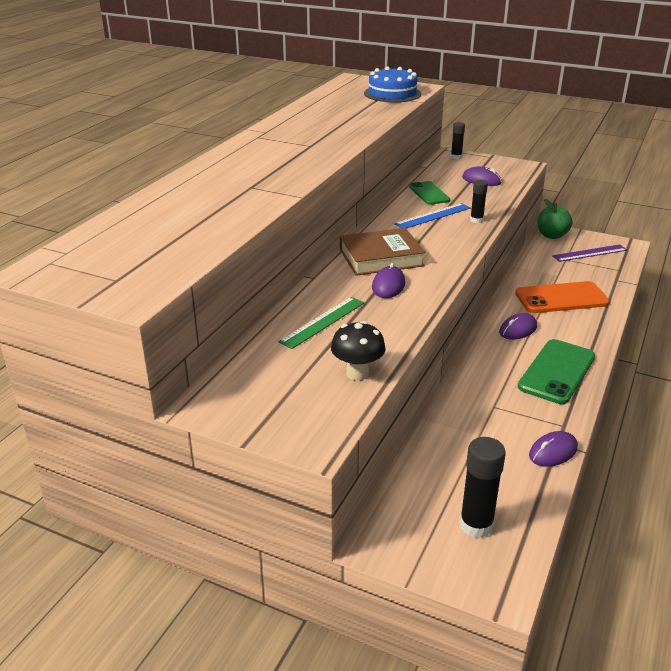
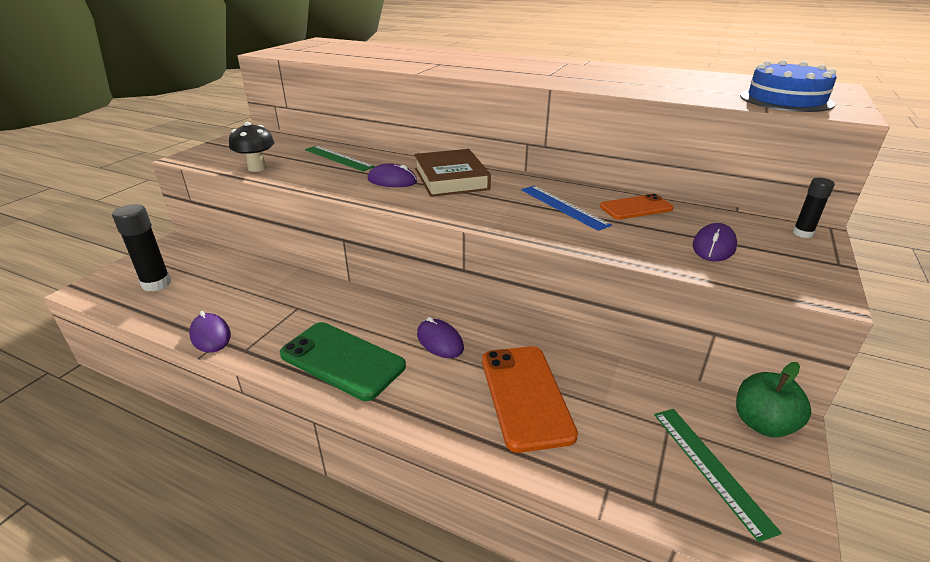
camera: 90 degrees right, 0 degrees up
(429, 193) = (636, 208): green phone -> orange phone
(476, 220) = (559, 232): black glue stick -> none
(590, 253) = (710, 468): purple ruler -> green ruler

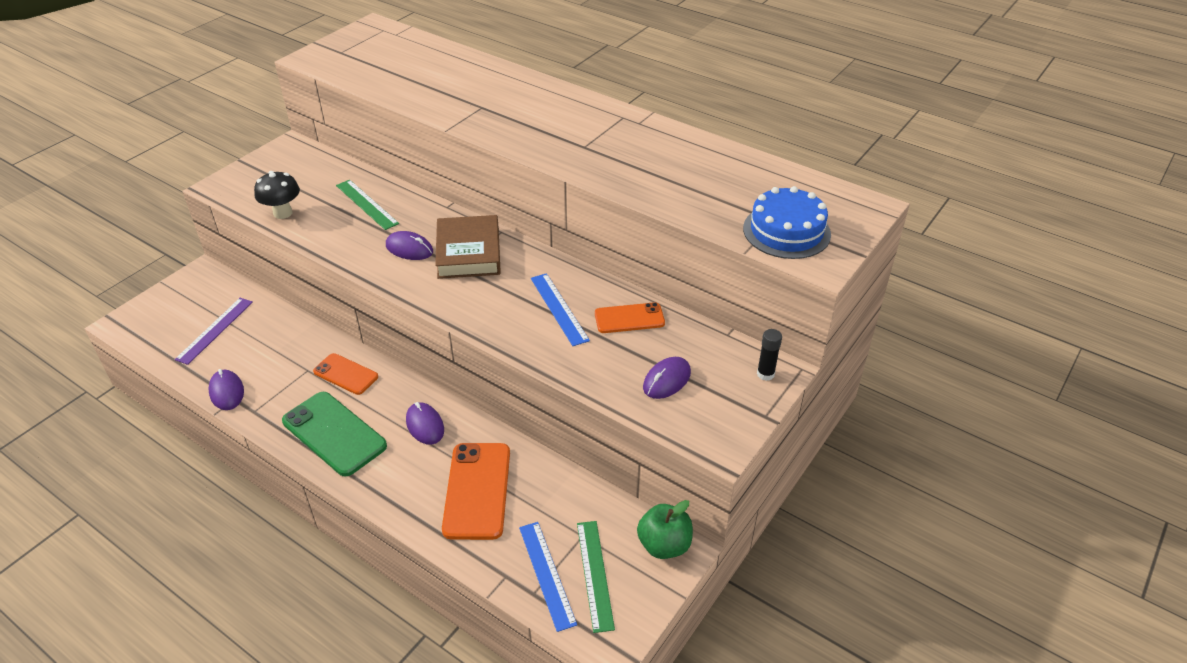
camera: 10 degrees right, 10 degrees up
(156, 284) = (183, 324): black glue stick -> none
(191, 285) = (215, 330): none -> purple ruler
(339, 307) = (345, 374): none -> orange phone
(655, 476) = (547, 574): none -> blue ruler

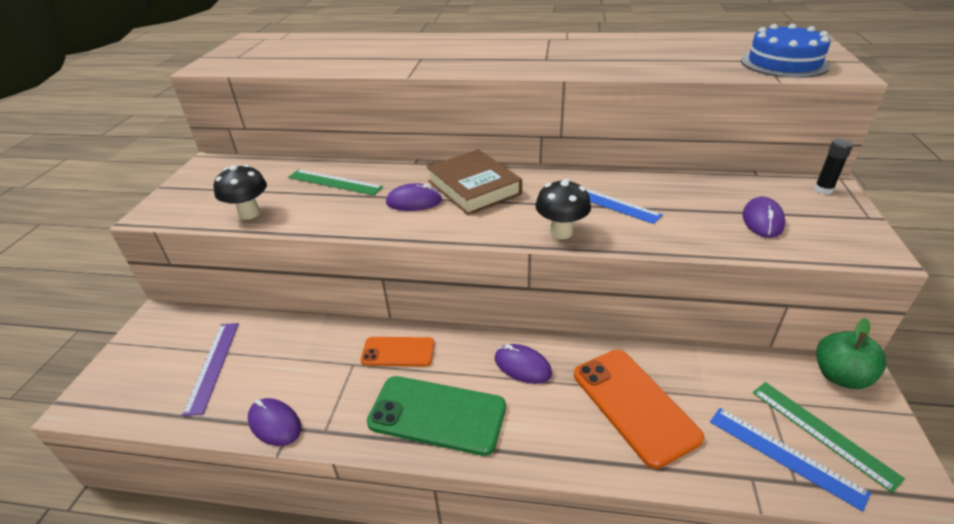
camera: 25 degrees left, 5 degrees down
(491, 324) = (561, 232): none -> black mushroom
(629, 318) = (670, 189): orange phone -> none

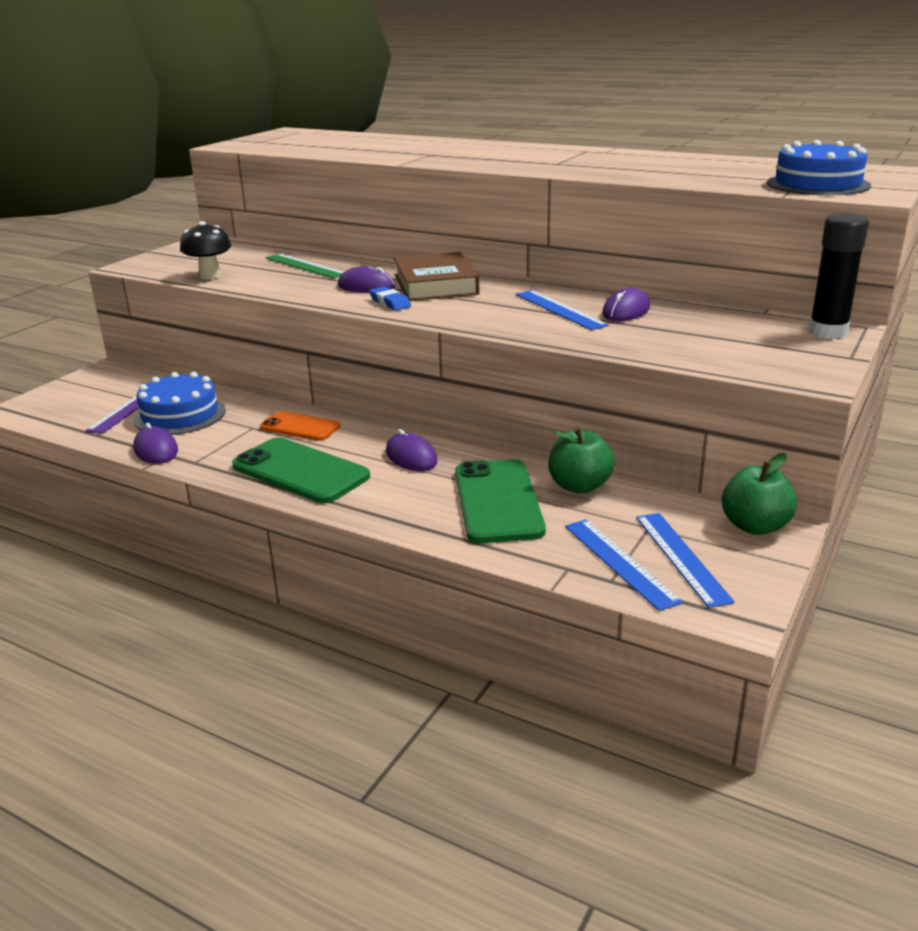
camera: 20 degrees right, 10 degrees down
(271, 365) = (180, 415): none -> blue cake
(453, 220) = (390, 303): none -> blue eraser
(561, 232) = (486, 323): black mushroom -> none
(634, 405) = (497, 501): orange phone -> green phone
(681, 365) = (579, 486): none -> green apple
(762, 220) = (716, 343): purple mouse -> purple mouse (626, 311)
(822, 433) = (681, 557): green ruler -> blue ruler
(823, 190) = (828, 332): black glue stick -> black glue stick, size x1.75

